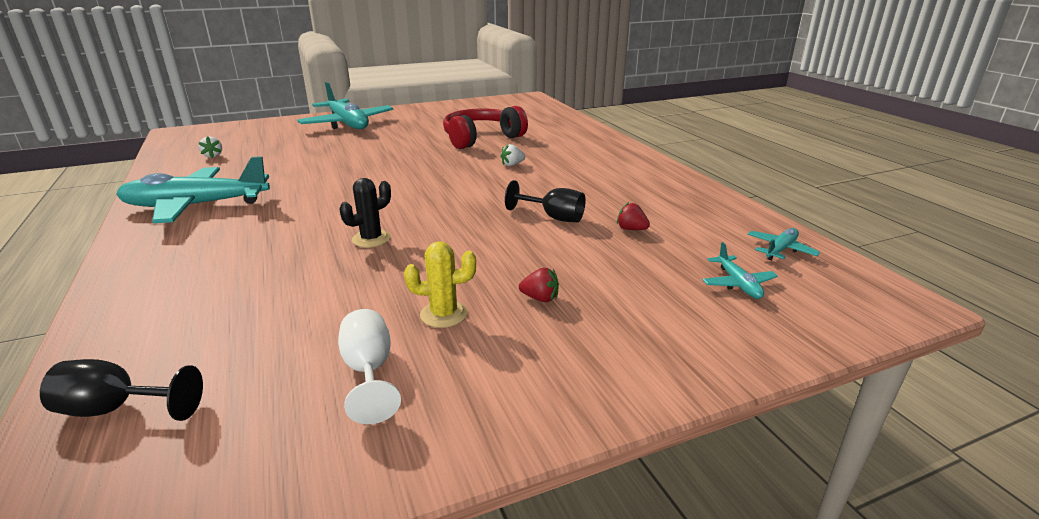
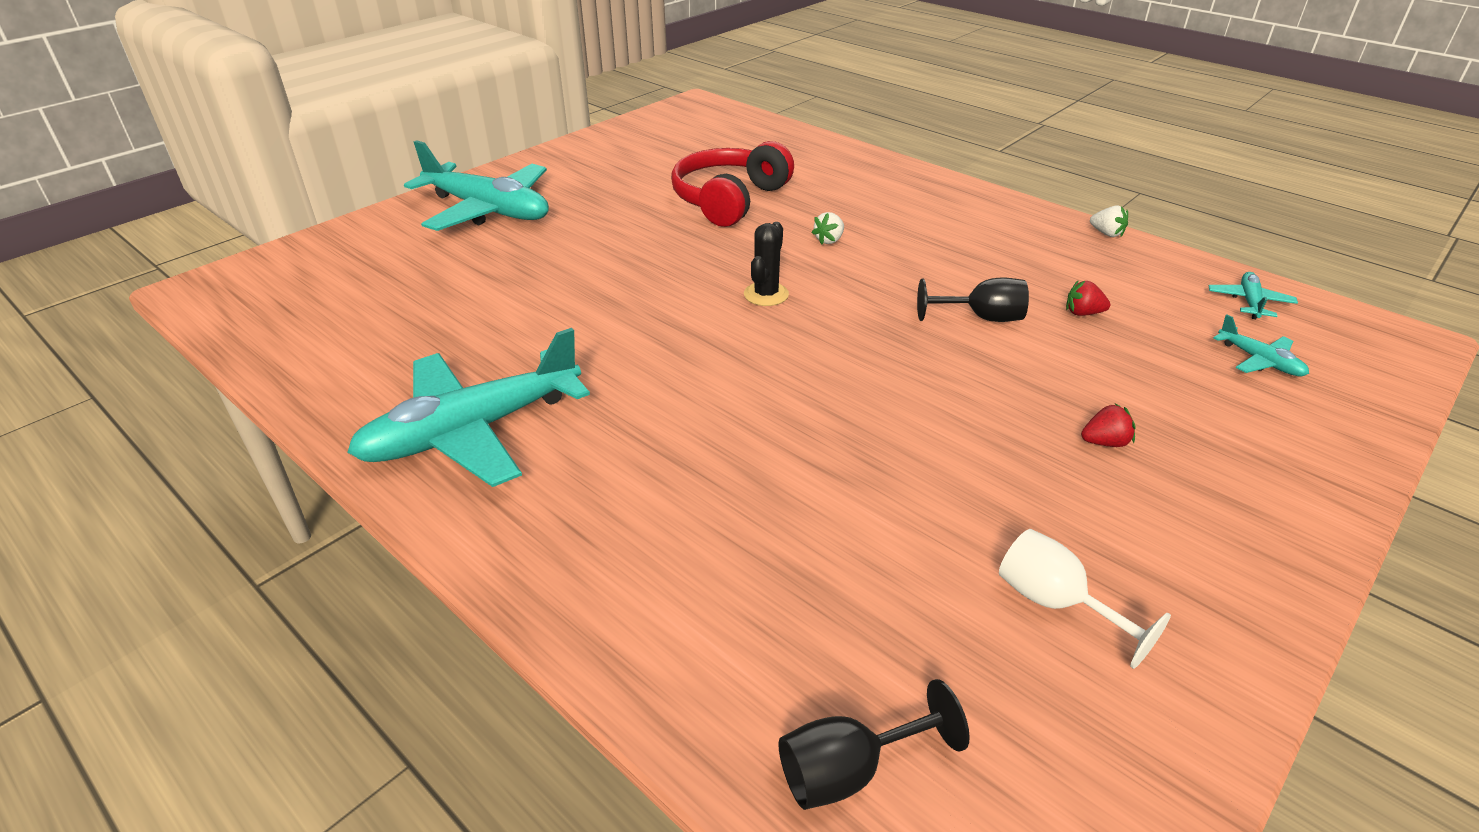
camera: 25 degrees left, 10 degrees up
(213, 156) = (349, 326): white strawberry -> white strawberry (1106, 233)
(371, 239) = (809, 416): black cactus -> black cactus (766, 294)
(444, 314) = (1035, 499): yellow cactus -> none

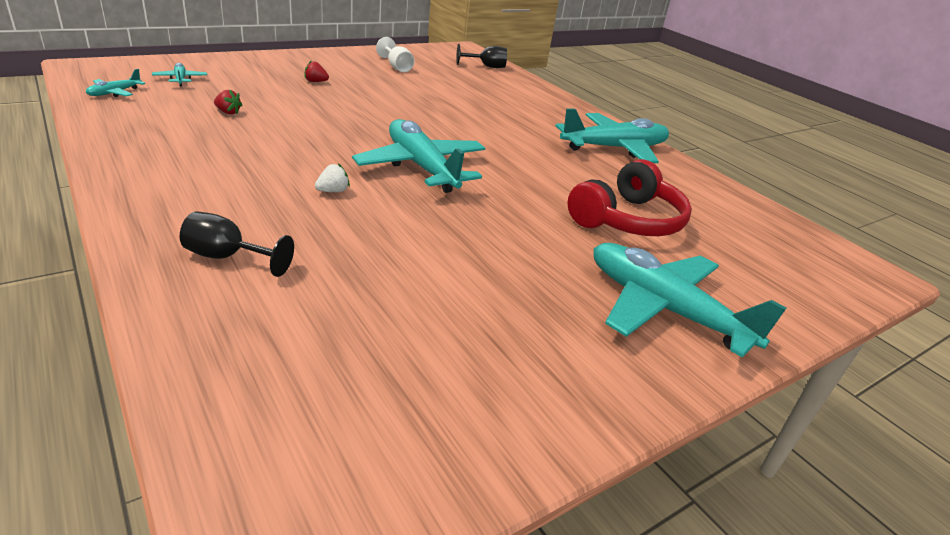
camera: 170 degrees left, 5 degrees down
(729, 200) = (389, 256): red headphones -> red headphones (627, 220)
(766, 294) = (421, 167): black cactus -> turquoise plane
(981, 318) = (294, 124): black goblet -> black goblet (227, 257)
(1106, 233) = (96, 141): white strawberry -> none

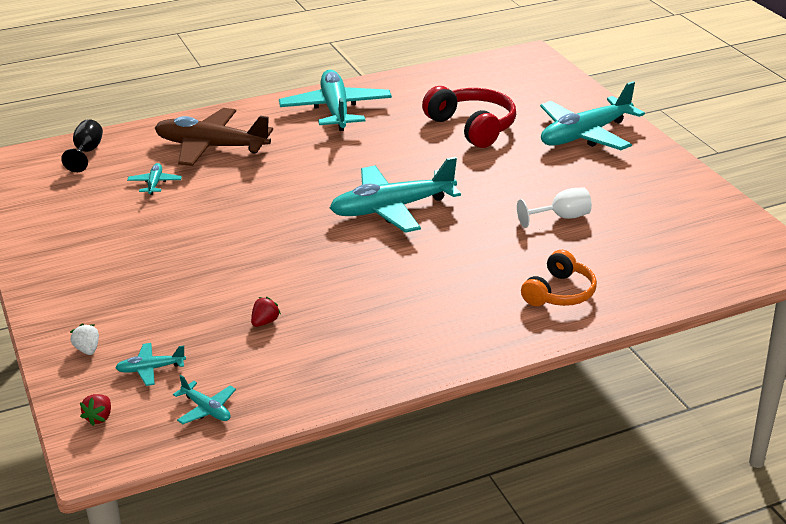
camera: 75 degrees left, 0 degrees up
(227, 257) = (559, 293): black goblet -> orange headphones
(316, 82) = (154, 271): red strawberry -> red strawberry (99, 418)
(333, 191) = (446, 252): white strawberry -> white strawberry (87, 349)
(397, 67) = (92, 214): white goblet -> white goblet (561, 217)
(446, 83) = (155, 183): none -> turquoise plane
(513, 100) = (211, 147): none -> brown plane

